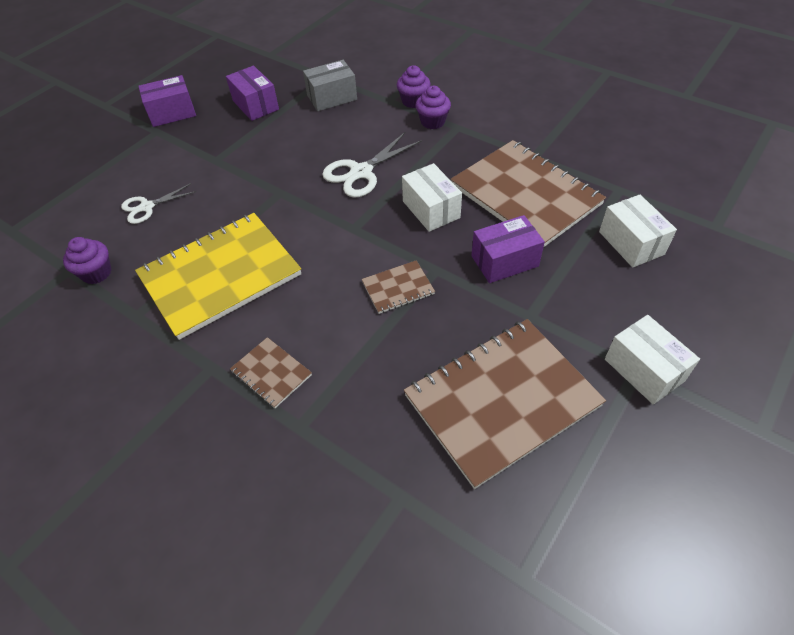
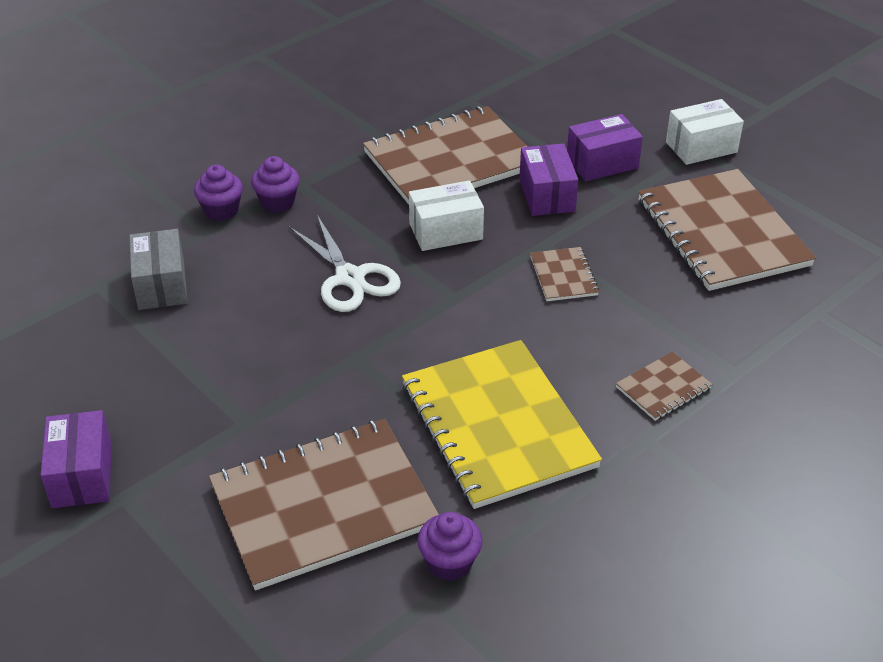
camera: 80 degrees left, 10 degrees down
(147, 207) = (323, 506): white scissors -> brown notebook
(255, 105) = (126, 369): purple box -> purple box (602, 163)
(631, 243) = (548, 113): white box -> none

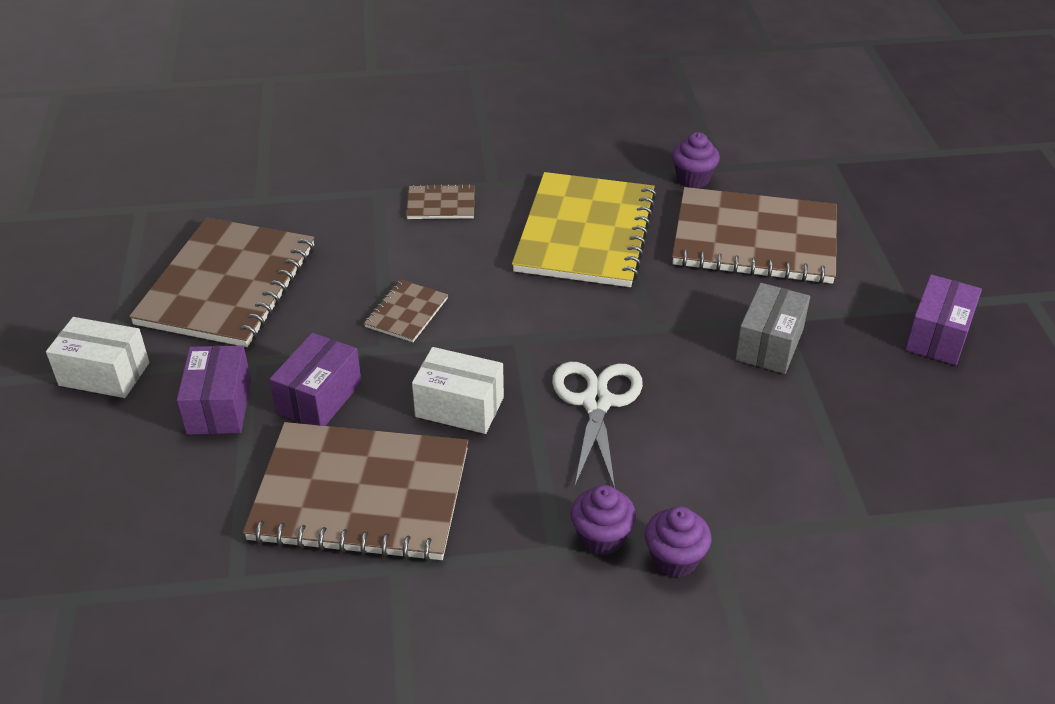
camera: 145 degrees left, 0 degrees up
(161, 285) = (794, 487): grey box -> grey box (769, 344)
(602, 163) = (219, 406): purple box -> purple box turned 75 degrees clockwise

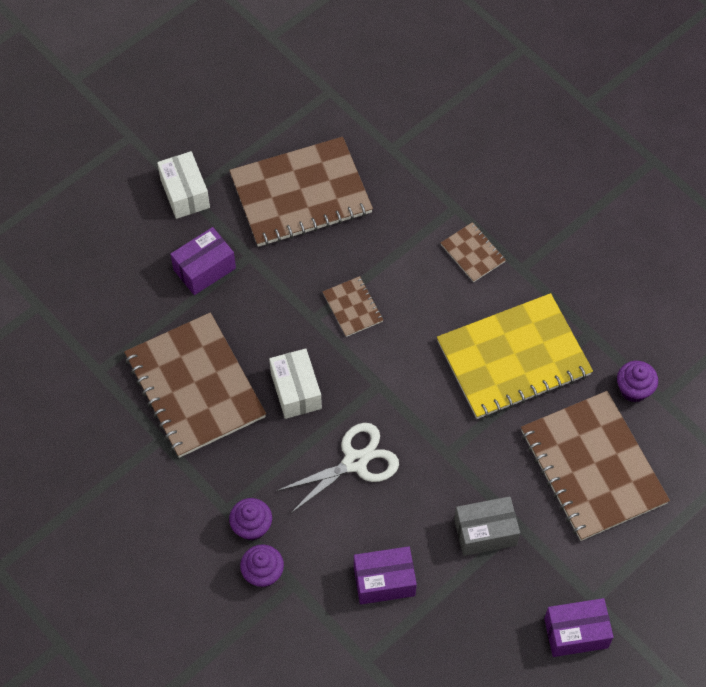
camera: 55 degrees right, 20 degrees up
(319, 397) = (248, 313): purple box -> purple box (384, 581)
(406, 313) = (352, 307): brown notebook -> brown notebook turned 75 degrees clockwise

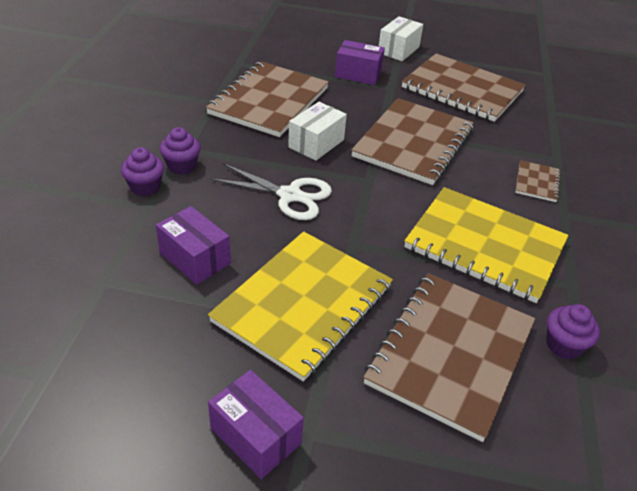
camera: 50 degrees right, 20 degrees down
(352, 307) = (413, 143): brown notebook -> brown notebook, size x2.26
(485, 532) = (303, 304): grey box -> yellow notebook

